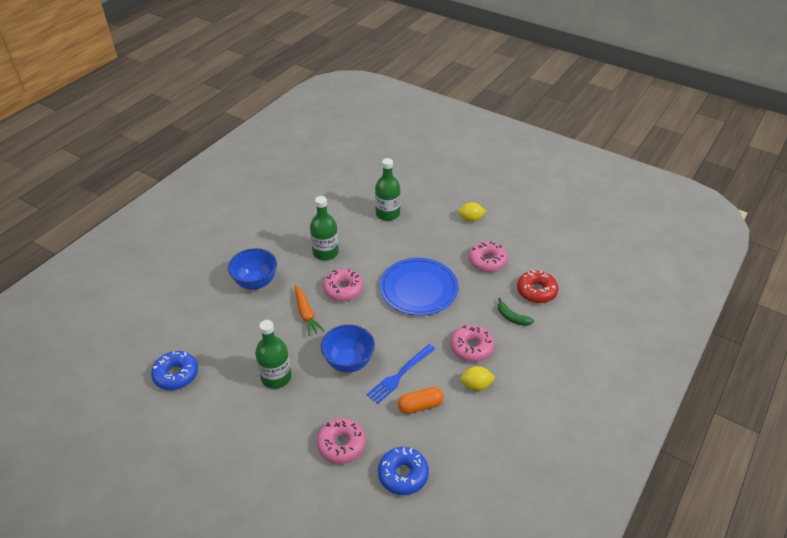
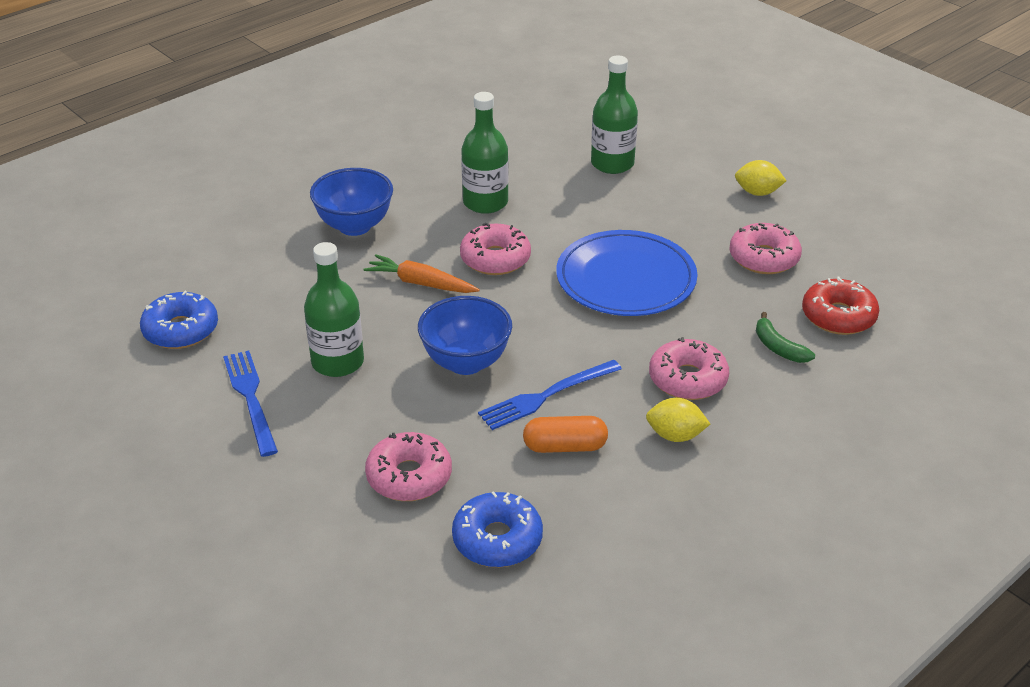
camera: 15 degrees right, 5 degrees down
(233, 413) = (250, 398): none -> blue fork
(306, 314) = (420, 283): orange carrot -> orange carrot turned 120 degrees clockwise

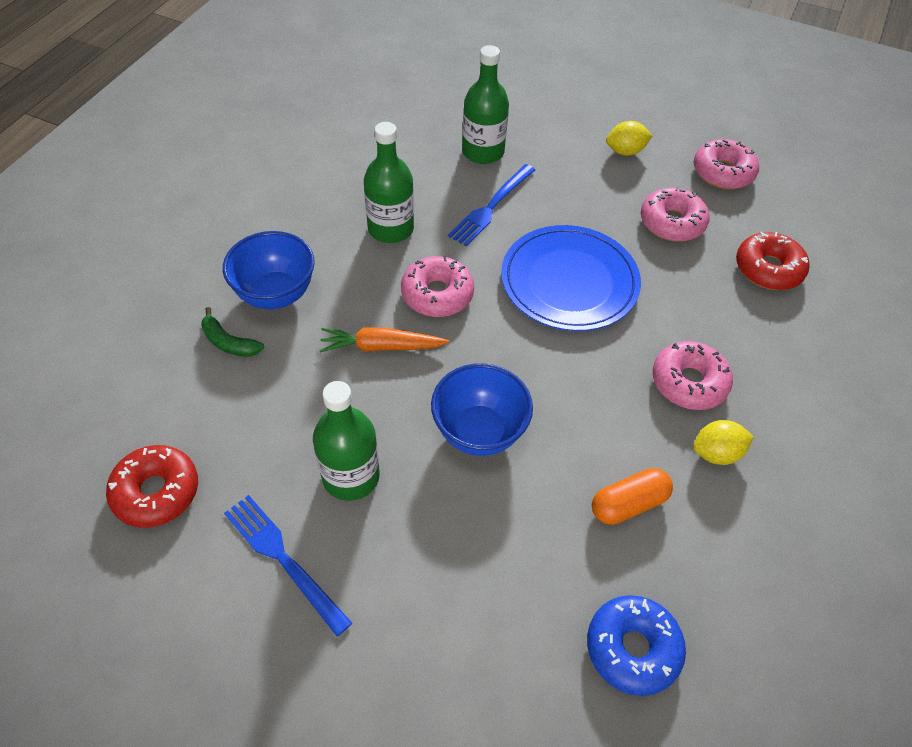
camera: 25 degrees left, 15 degrees up
(181, 330) = (156, 492): blue donut -> red donut
(409, 476) = (503, 601): pink donut -> pink donut (723, 172)
(546, 396) = (577, 447): blue fork -> blue fork (491, 207)
(778, 347) = (741, 319): green banana -> green banana (229, 342)

